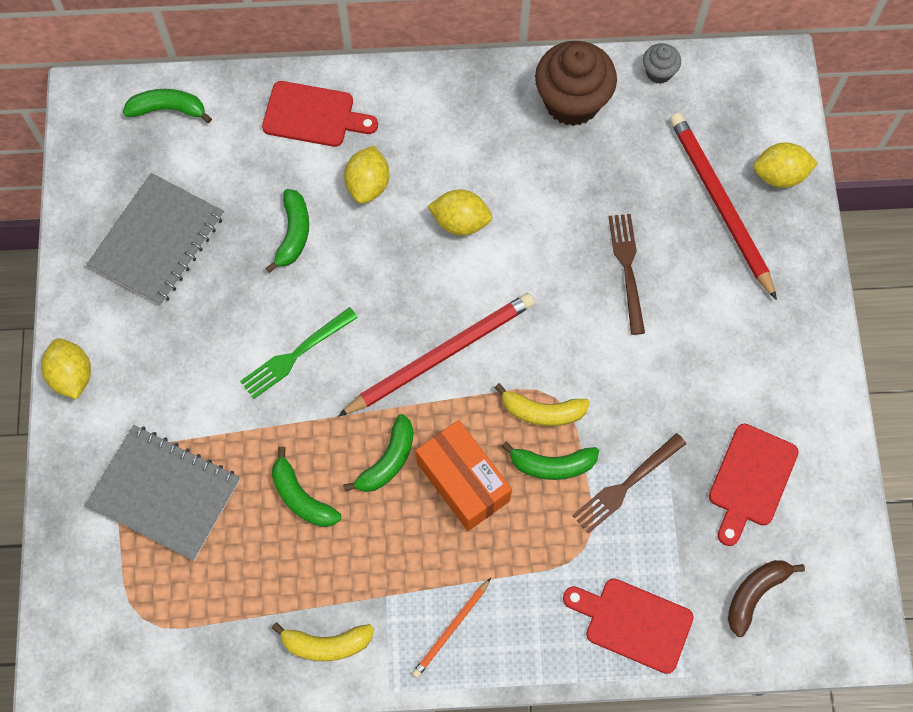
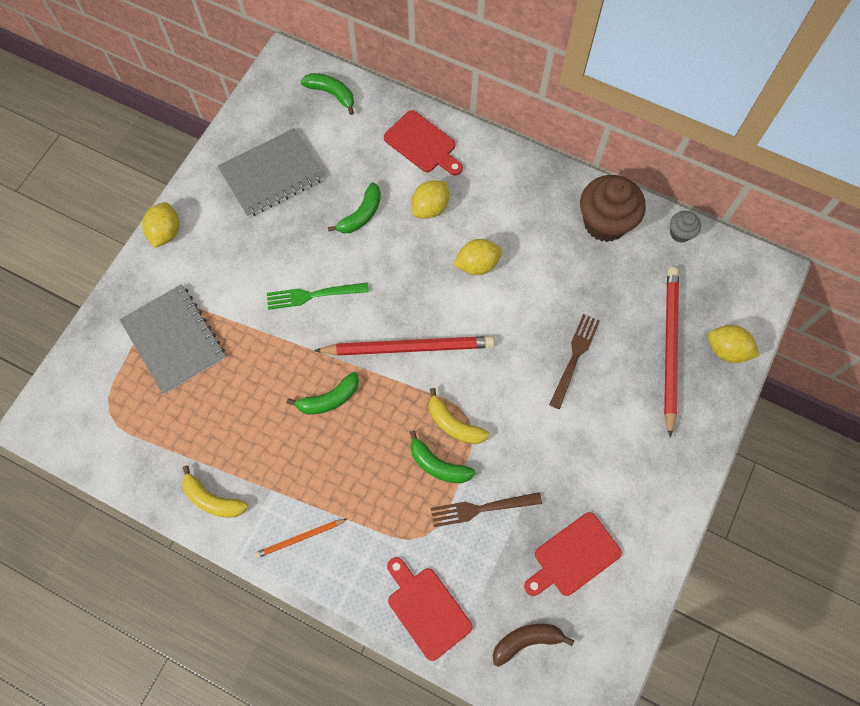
camera: 30 degrees right, 0 degrees up
(301, 497) = (258, 391): green banana -> none
(460, 222) = (477, 264): yellow lemon -> yellow lemon turned 60 degrees counterclockwise
(463, 482) = (370, 442): orange box -> none

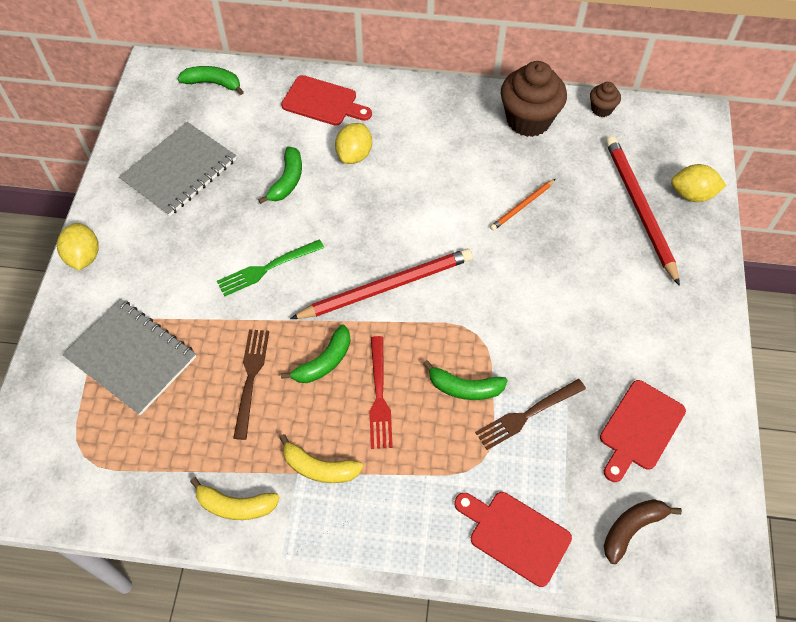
camera: 20 degrees left, 10 degrees down
(300, 538) = (349, 511): orange pencil -> orange pencil (522, 206)
(363, 447) = (379, 397): none -> red fork
(454, 424) = (464, 344): yellow banana -> yellow banana (319, 468)
(477, 264) = (423, 191): yellow lemon -> none
(574, 357) = (554, 244): brown fork -> brown fork (250, 377)
(680, 233) = (601, 109): grey cupcake -> brown cupcake

